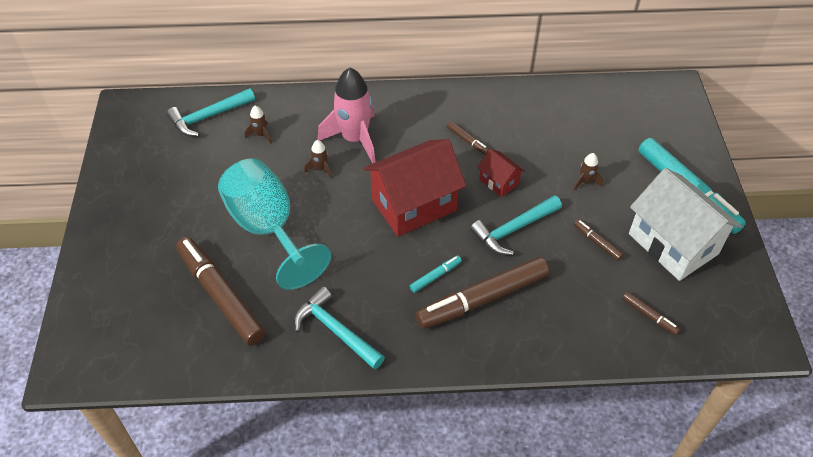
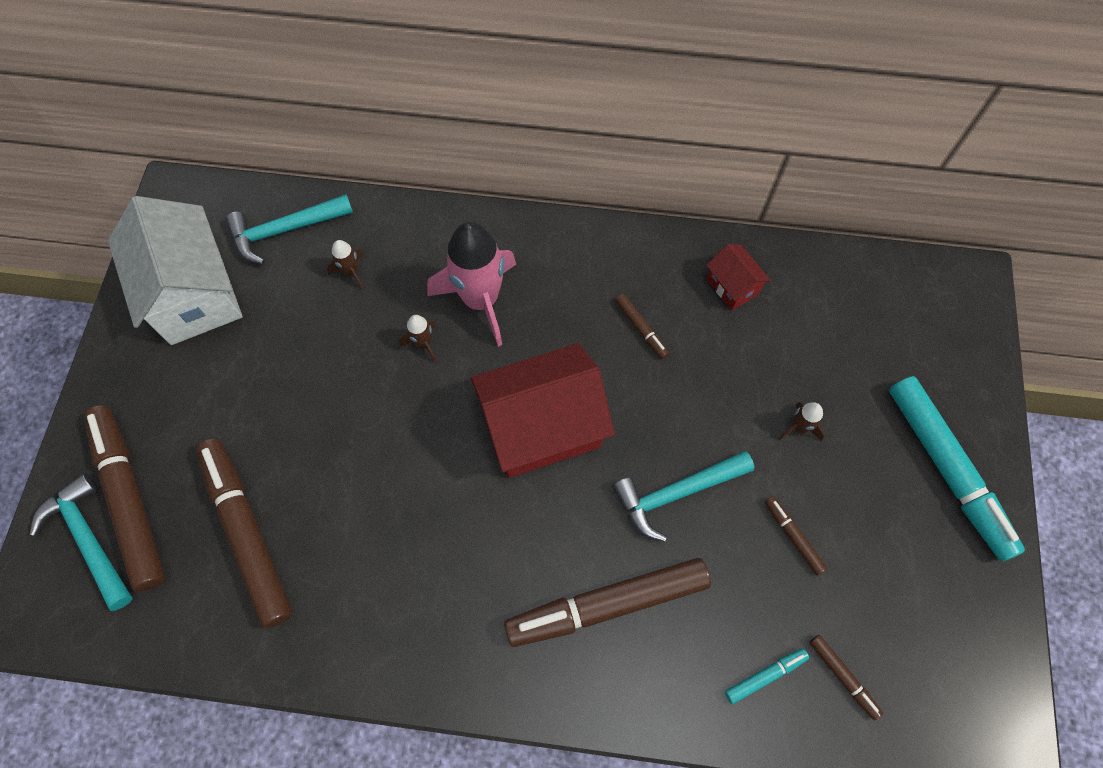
camera: 10 degrees right, 15 degrees up
(131, 287) = (131, 499): none -> brown marker
(268, 228) = (332, 433): turquoise goblet -> none
(335, 330) = (392, 619): turquoise hammer -> turquoise hammer (89, 539)
(435, 276) = (549, 554): turquoise marker -> turquoise marker (765, 676)
(499, 182) = (672, 407): red house -> red house (732, 286)
(673, 244) = (905, 559): white house -> white house (194, 294)

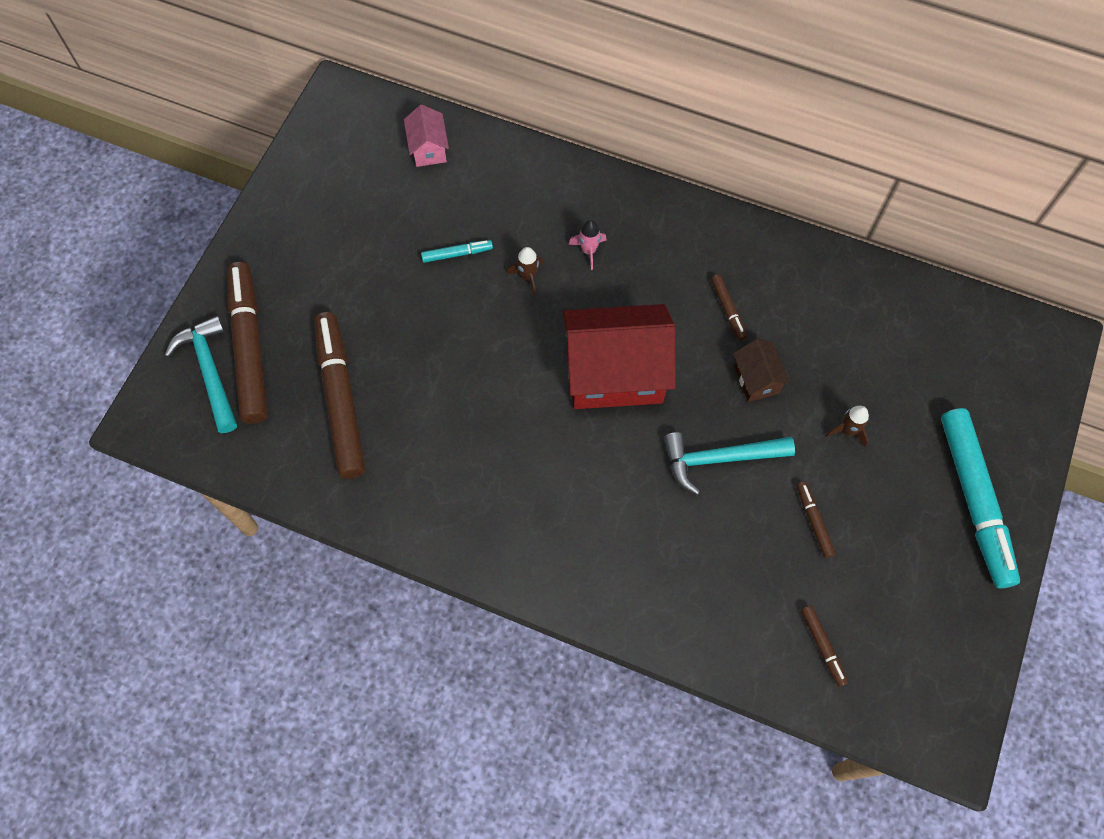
camera: 15 degrees right, 0 degrees up
(194, 294) = (338, 187): white house -> none
(284, 231) = (428, 149): turquoise hammer -> pink house
(351, 272) = (479, 199): brown rocket -> none
(481, 300) = (588, 251): pink rocket -> pink rocket, size x0.43
(607, 604) = (632, 534): brown marker -> none
(690, 396) = (756, 379): none -> brown house
(732, 286) = (823, 292): red house -> none
(765, 676) = (754, 627): turquoise marker -> turquoise marker (457, 254)

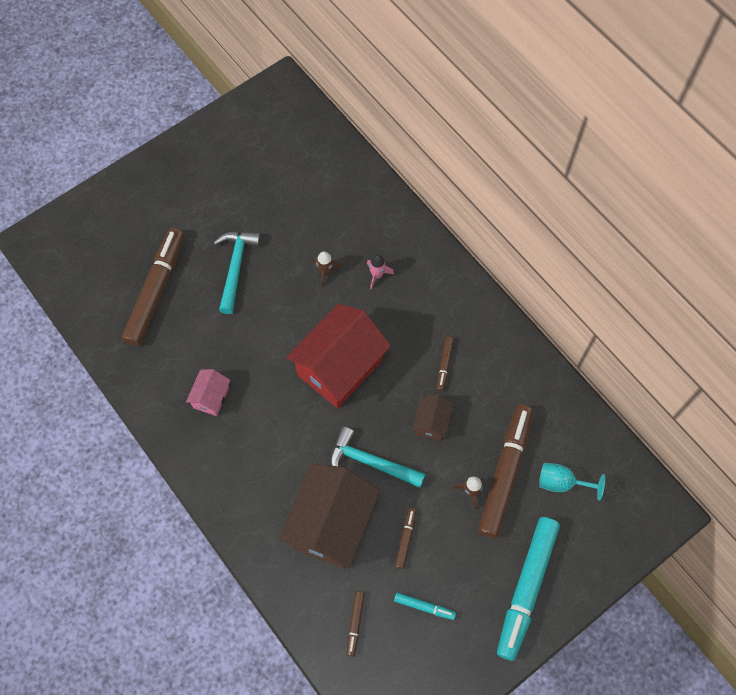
camera: 30 degrees right, 0 degrees up
(210, 371) = (89, 229): turquoise hammer -> turquoise hammer (236, 267)
(250, 347) = (122, 227): brown marker -> brown marker (505, 473)
(428, 149) = (317, 151): pink house -> pink house (211, 397)
(457, 254) = (289, 232): turquoise marker -> turquoise marker (424, 607)
(615, 374) = (339, 367): red house -> red house turned 75 degrees counterclockwise
(722, 552) = (331, 524): none -> brown house
(934, 368) = (561, 483): none -> turquoise goblet

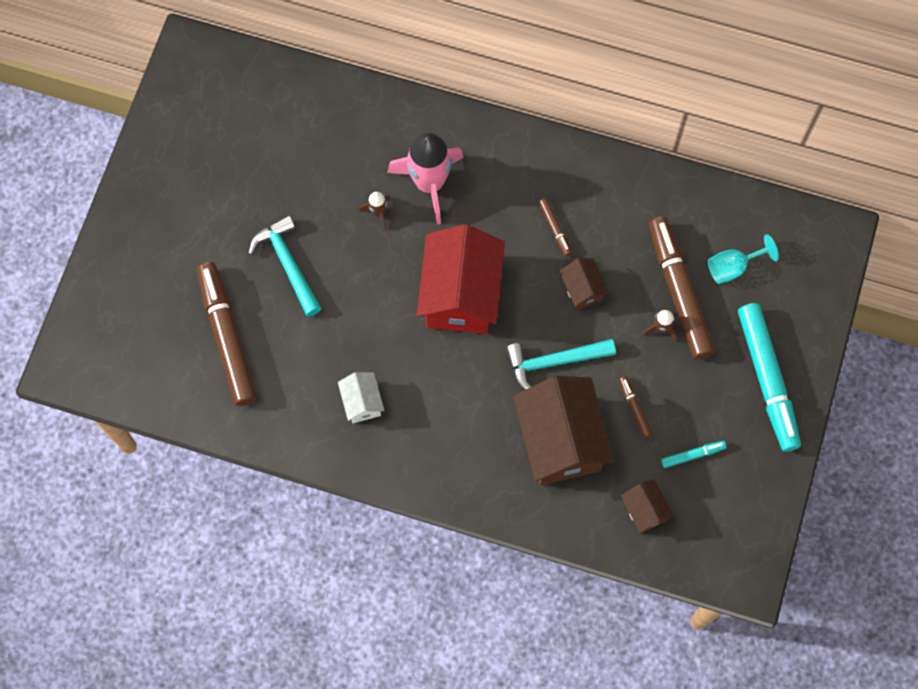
camera: 35 degrees left, 5 degrees up
(211, 397) = (362, 402): pink house -> white house
(355, 623) = (644, 510): brown marker -> brown house
(377, 275) = (429, 183): pink rocket -> pink rocket, size x2.31

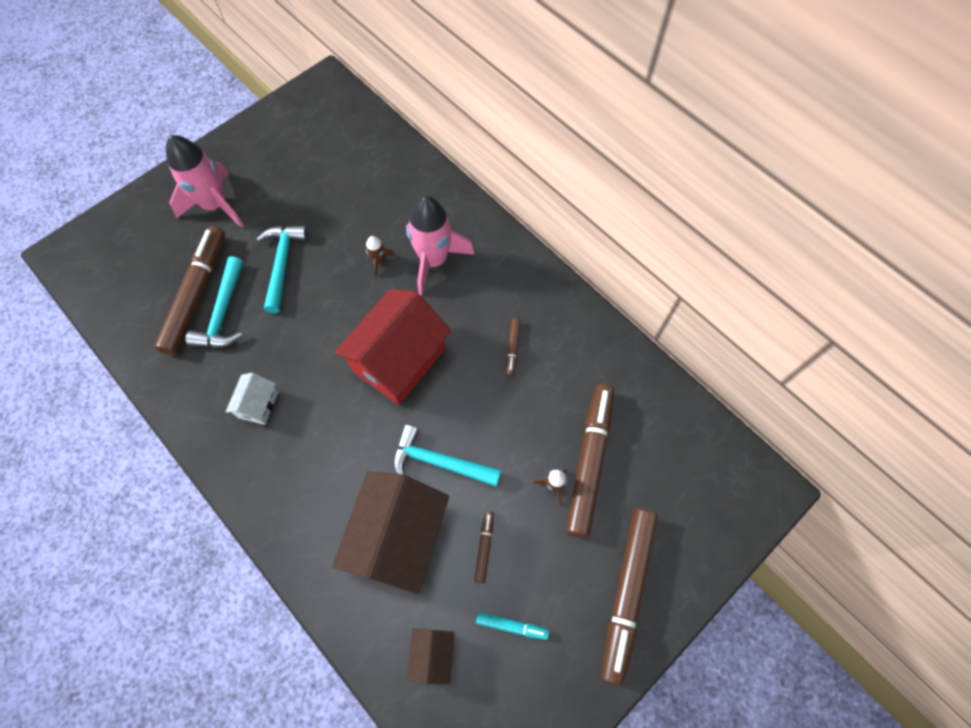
camera: 30 degrees right, 5 degrees down
(176, 241) = (215, 205): none -> pink rocket
(267, 340) = (223, 313): none -> turquoise hammer
(582, 290) = (503, 412): brown house -> none
(733, 267) = (652, 467): turquoise goblet -> none
(767, 379) = (626, 593): turquoise marker -> brown marker

